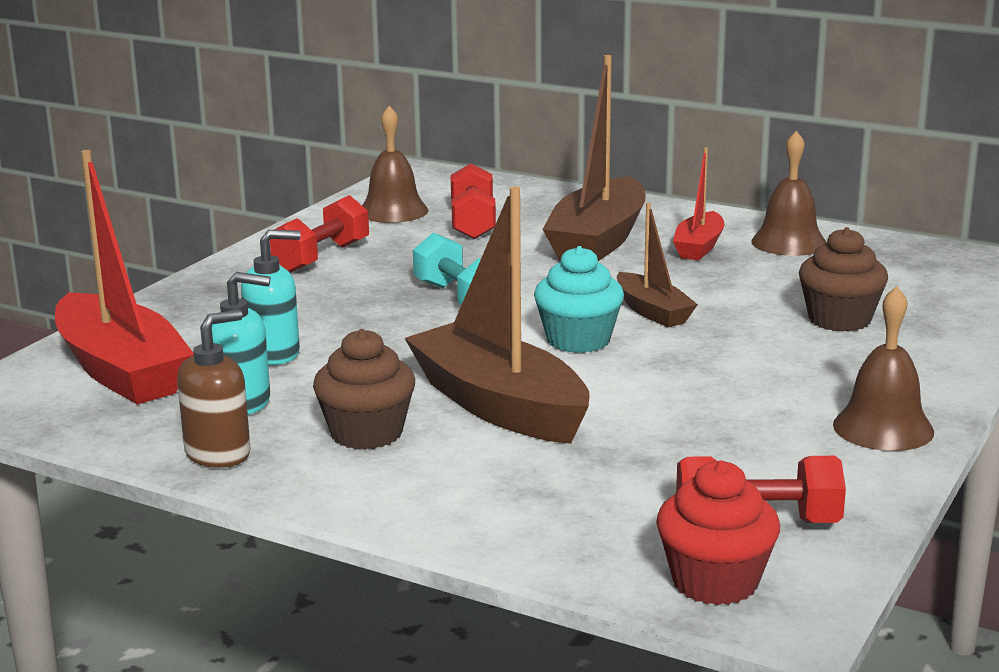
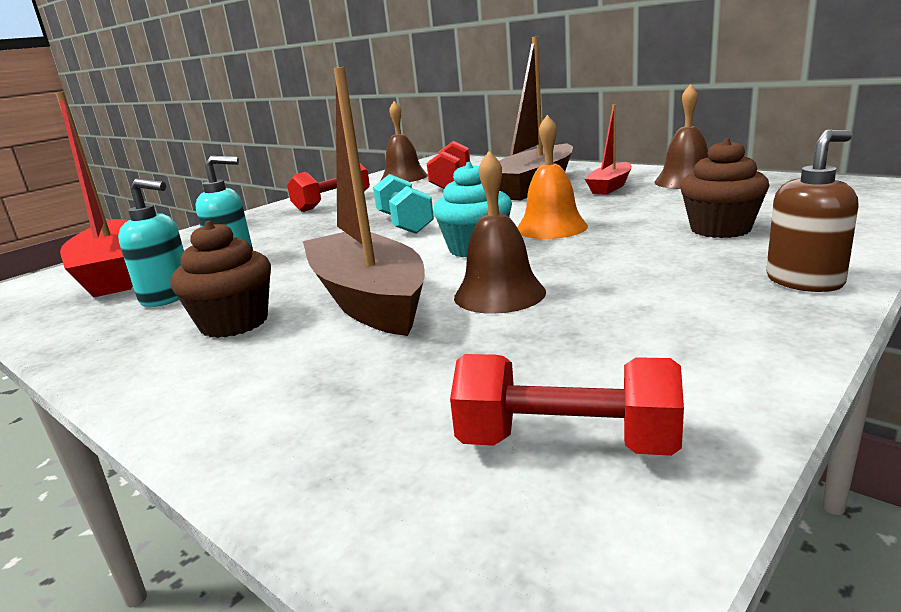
camera: 15 degrees right, 0 degrees up
(218, 454) = (97, 339): brown soap dispenser -> brown soap dispenser (804, 281)
(652, 312) = (551, 227): brown boat -> orange bell
(715, 582) = (466, 543): red cupcake -> none
(883, 428) = (756, 325): brown bell -> brown bell (499, 294)

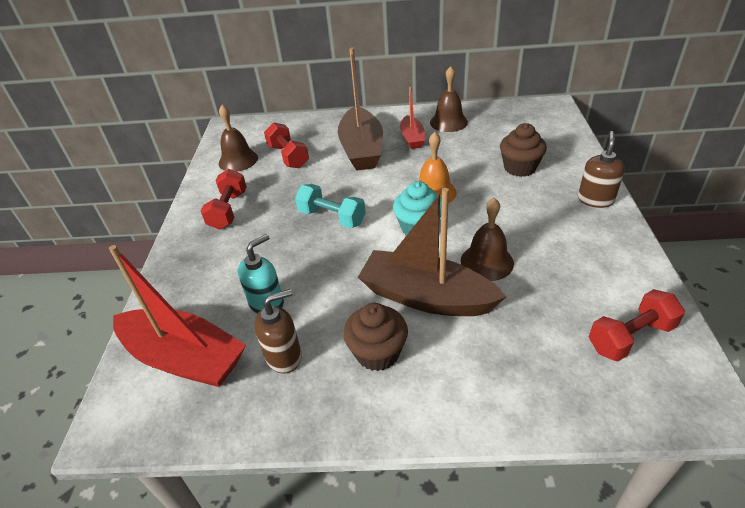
camera: 40 degrees left, 20 degrees up
(168, 297) = (284, 356): turquoise soap dispenser -> brown soap dispenser

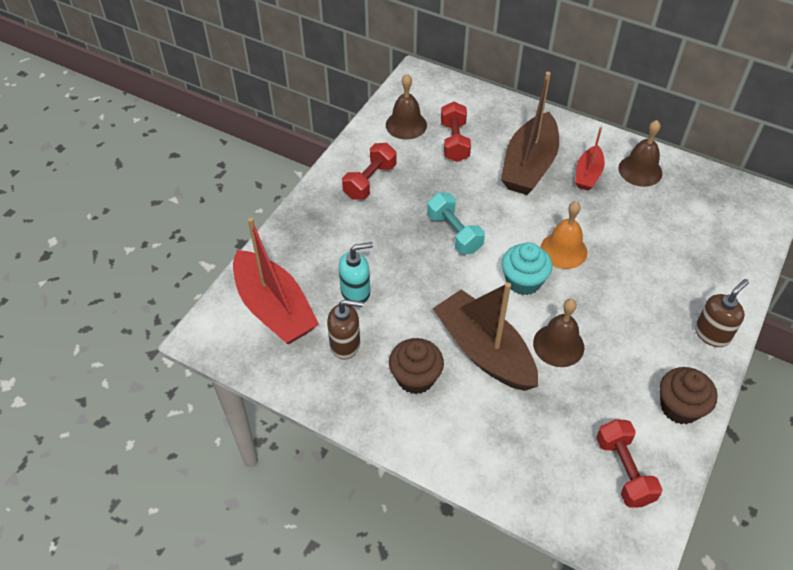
camera: 25 degrees right, 10 degrees up
(519, 168) = (668, 262): brown cupcake -> brown cupcake (679, 407)
(630, 337) = (624, 471): red dumbbell -> red dumbbell turned 75 degrees clockwise

